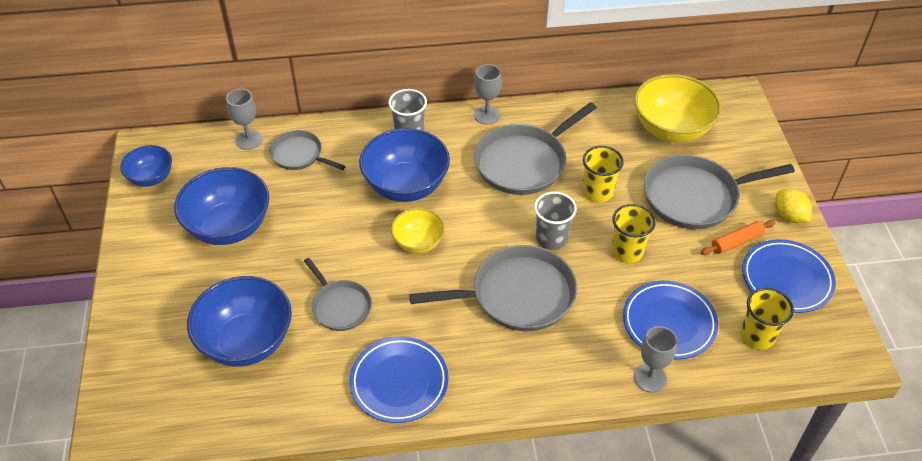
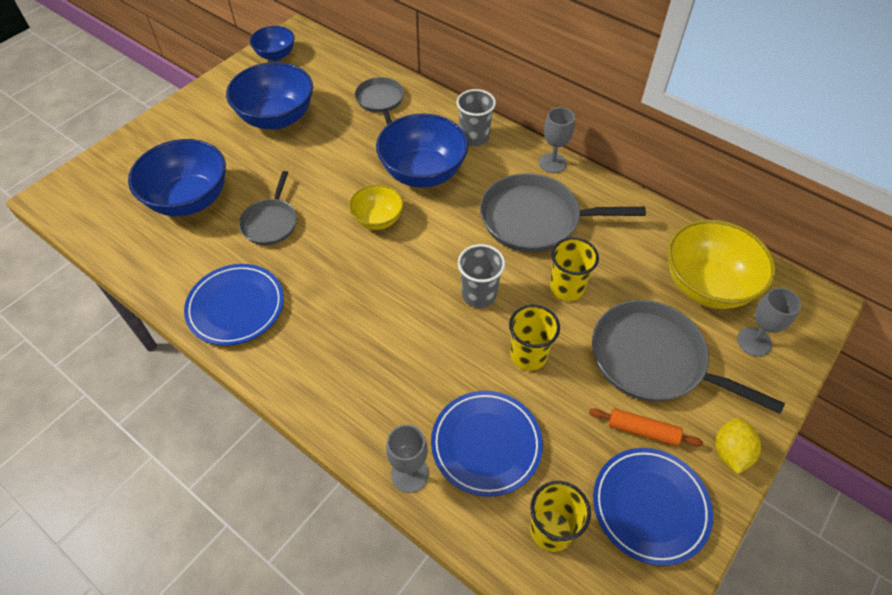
camera: 45 degrees right, 5 degrees up
(249, 140) = (362, 69): grey goblet -> grey goblet (754, 341)
(517, 295) = (396, 316): grey pan -> none

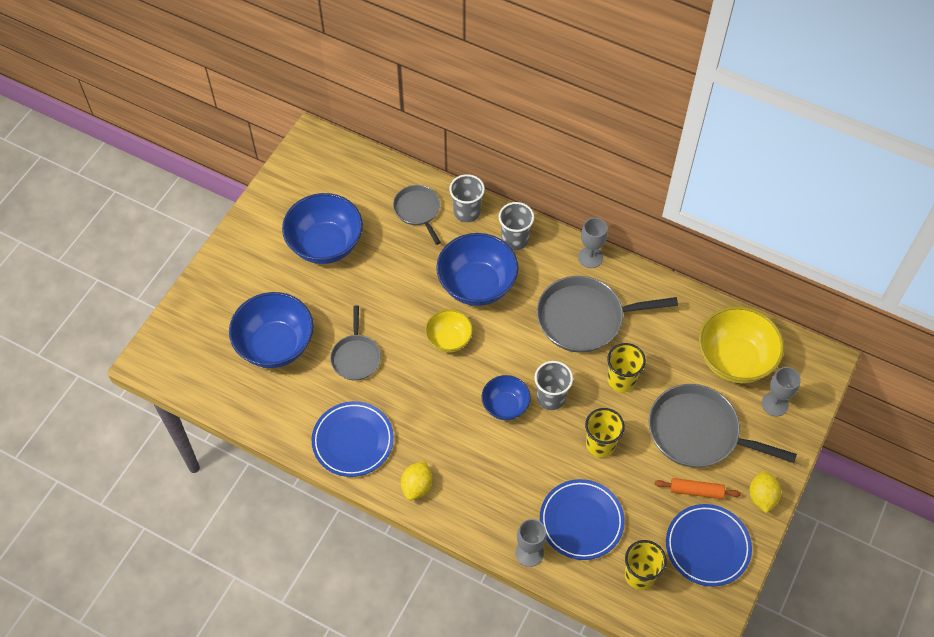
camera: 10 degrees left, 5 degrees up
(276, 55) = (300, 169): blue bowl -> blue bowl (505, 406)
(293, 369) = (417, 486): none -> yellow lemon
(430, 108) = (467, 212): none -> grey cup

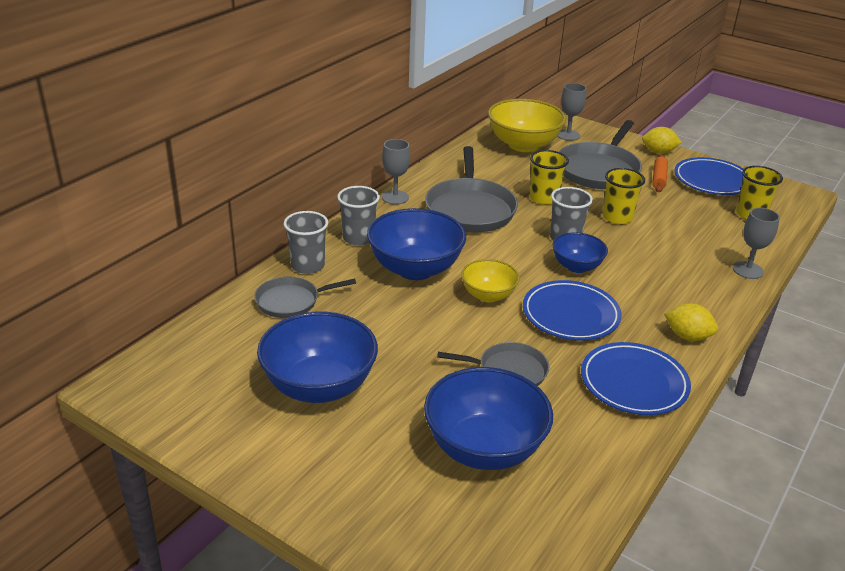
camera: 85 degrees left, 25 degrees down
(581, 521) = (704, 237): blue plate -> blue plate (570, 315)

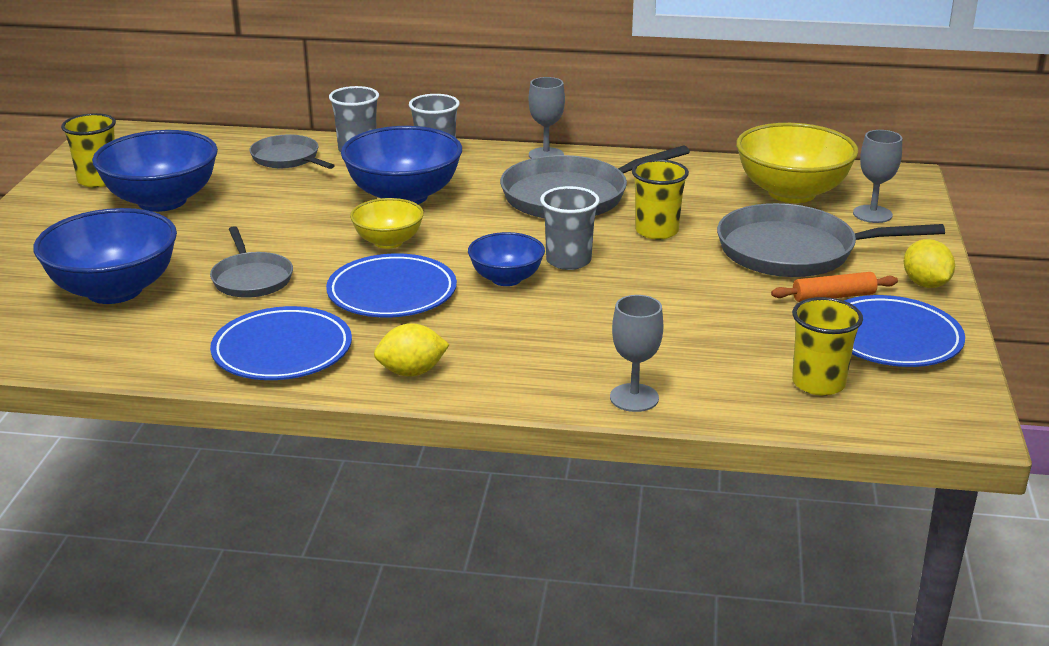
camera: 65 degrees right, 5 degrees down
(617, 217) = (668, 284): yellow cup -> yellow cup (98, 180)
(687, 336) = (412, 372): yellow lemon -> yellow lemon turned 75 degrees clockwise

